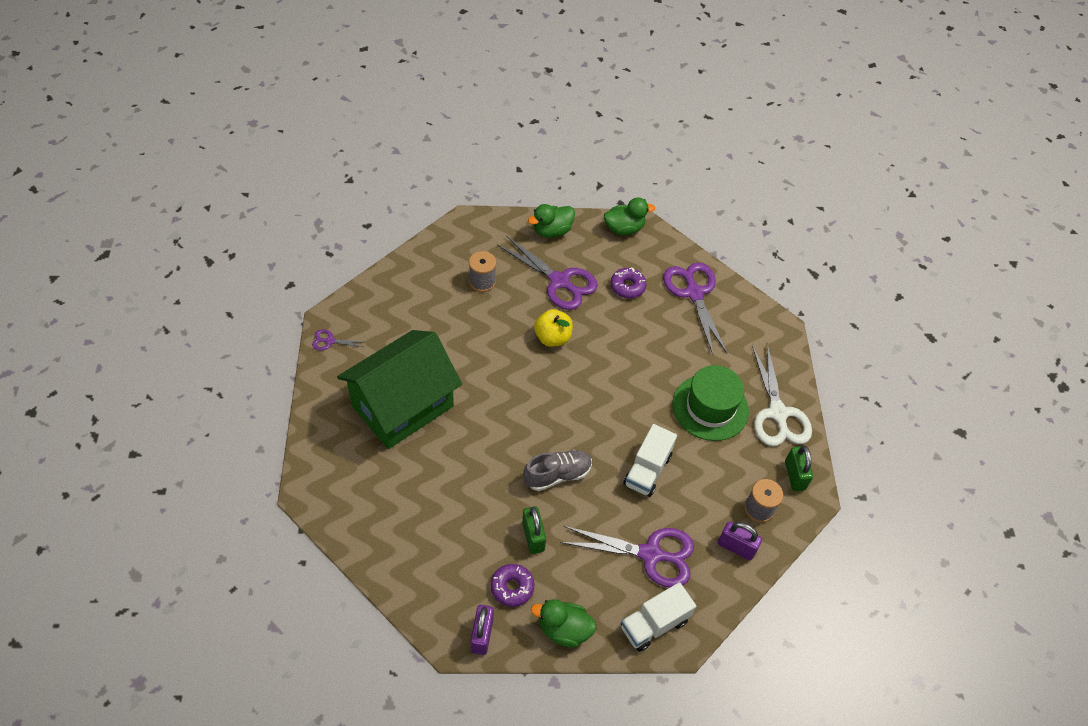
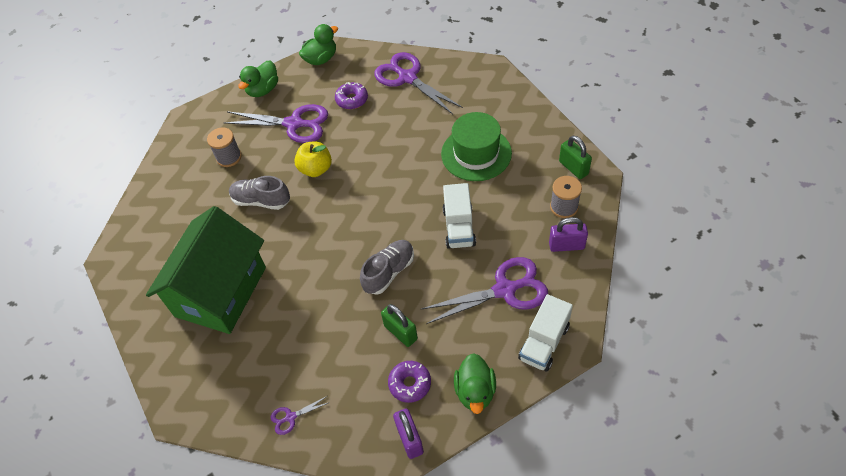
camera: 20 degrees left, 0 degrees up
(329, 341) = (121, 275): purple scissors -> purple scissors (290, 417)
(486, 340) = (261, 201): none -> grey shoe
(564, 629) = (475, 391): green duck -> green duck turned 75 degrees counterclockwise
(777, 413) = (530, 130): white scissors -> none

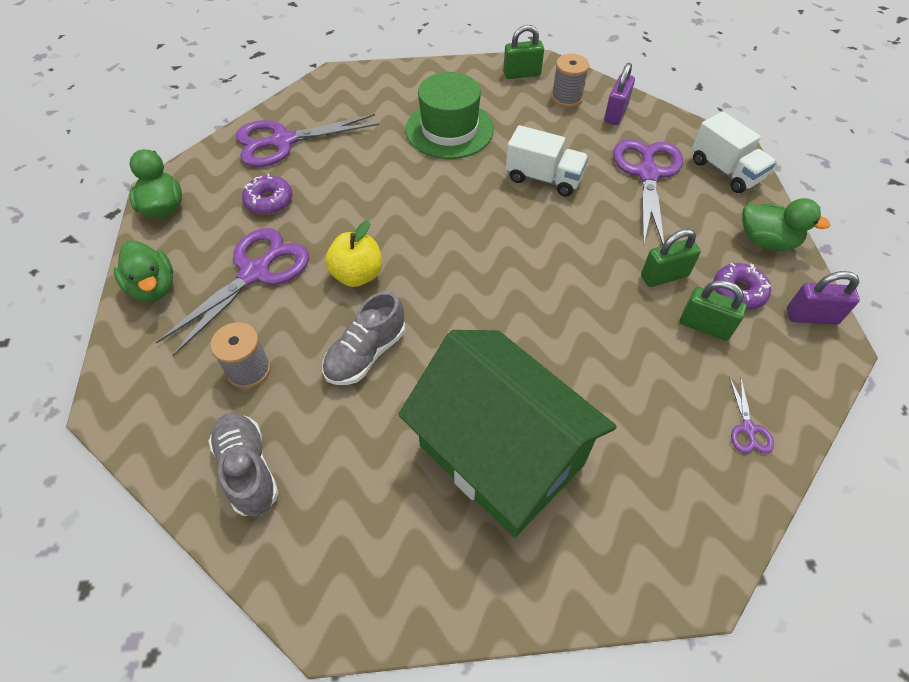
camera: 70 degrees left, 0 degrees up
(366, 370) = (704, 326): none -> green padlock
(389, 272) = (572, 257): grey shoe -> grey shoe (248, 469)

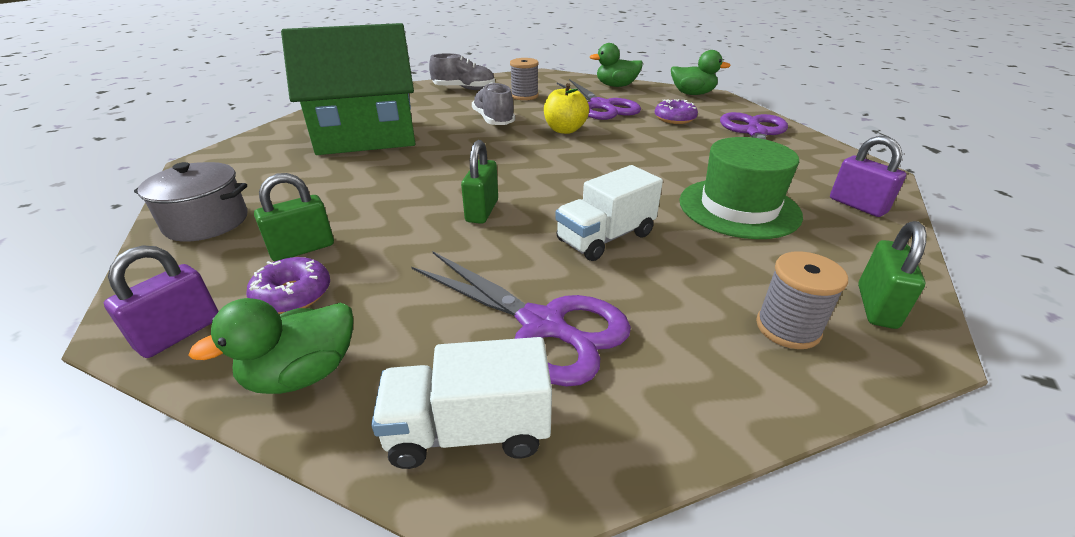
camera: 120 degrees right, 20 degrees down
(615, 113) = (717, 367): purple padlock -> purple padlock (857, 205)
(664, 276) = (383, 254): green padlock -> green padlock (482, 211)
(748, 429) = (207, 222): purple scissors -> grey pot

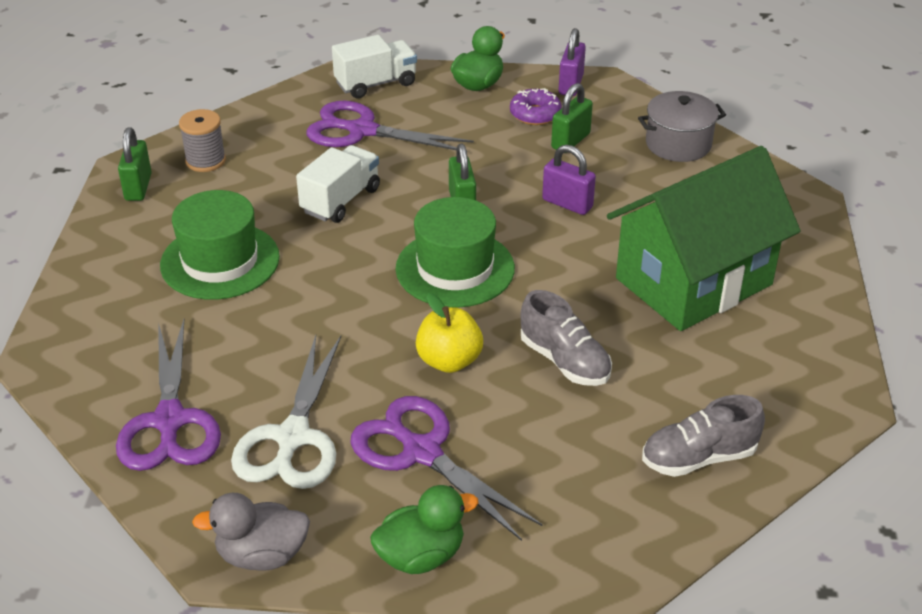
camera: 160 degrees right, 5 degrees up
(524, 96) = (571, 457): grey spool -> none
(526, 169) = (455, 268): none -> green hat
(674, 118) = (292, 437): purple donut -> white scissors
(692, 94) = (262, 555): green duck -> grey duck
(857, 205) = (96, 291): purple padlock -> purple padlock (567, 203)

